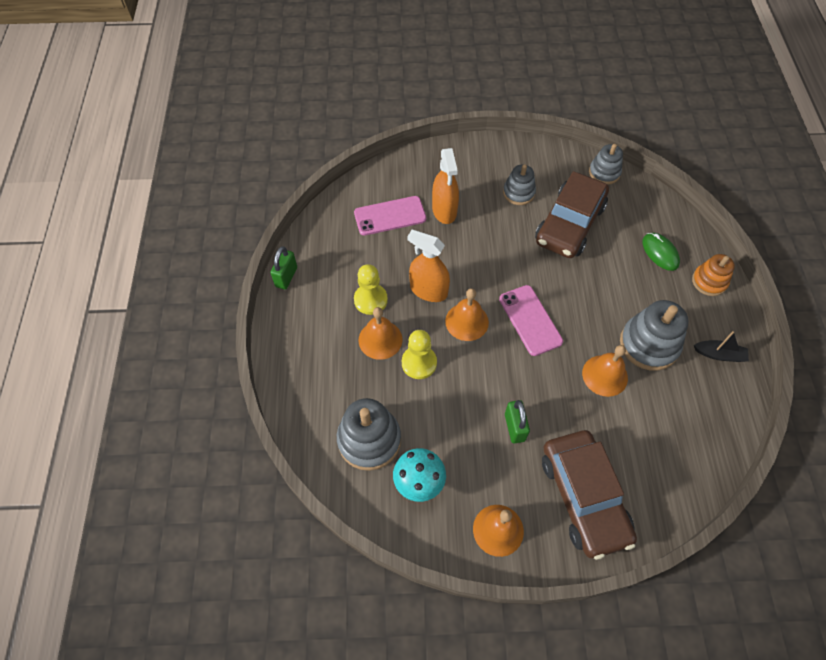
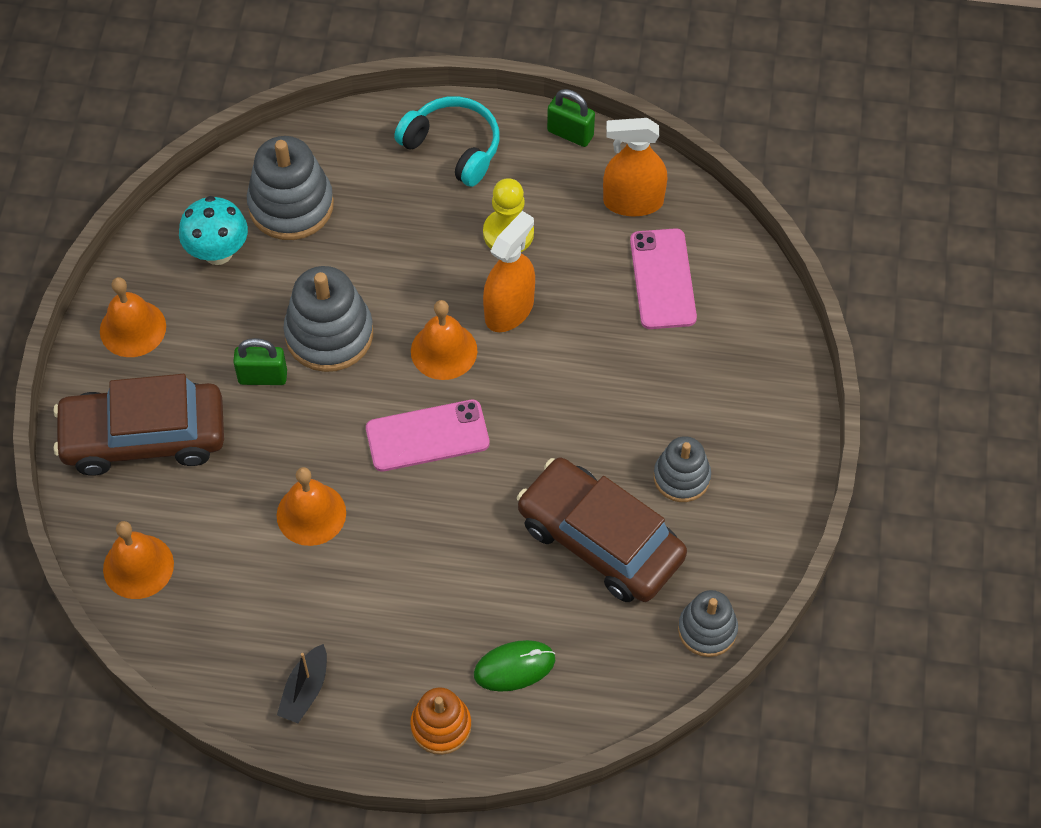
camera: 100 degrees right, 0 degrees up
(305, 343) = (453, 147): none -> turquoise headphones
(380, 339) = (438, 237): orange bell -> orange bell (138, 566)
(419, 363) = (390, 278): yellow pawn -> none
(444, 210) = (661, 358): orange spray bottle -> orange spray bottle (633, 202)
(649, 344) = (347, 592): grey stacking toy -> grey stacking toy (329, 334)

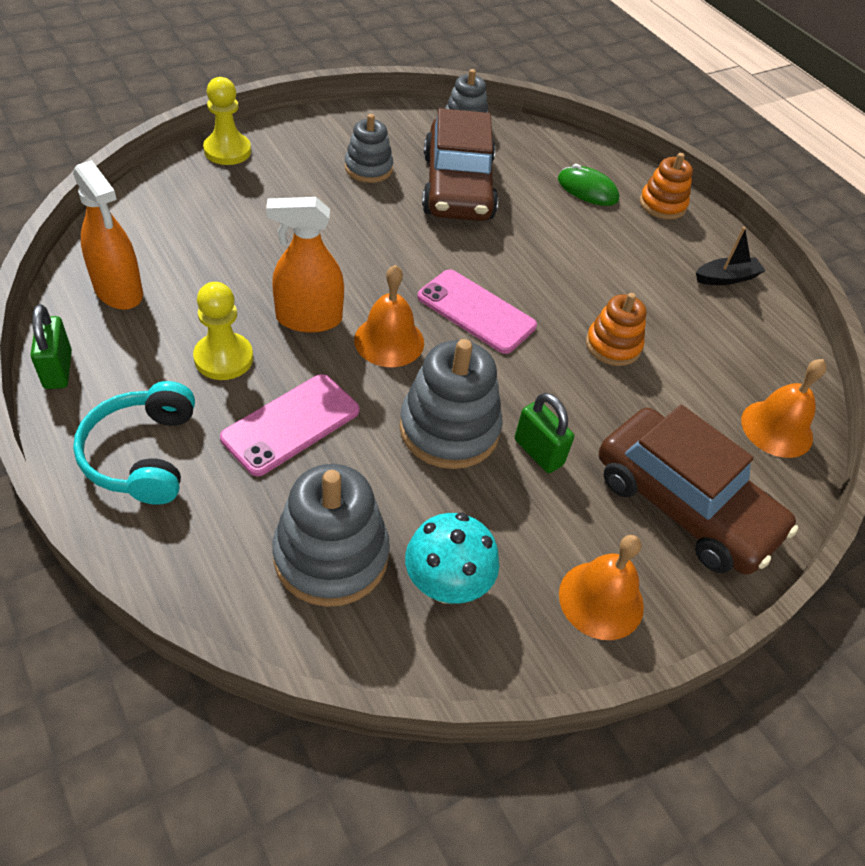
camera: 135 degrees left, 10 degrees down
(311, 514) = (613, 345): orange bell -> orange stacking toy
(662, 279) = (194, 241): pink phone -> pink phone (291, 424)
(785, 370) = (227, 151): none -> yellow pawn

